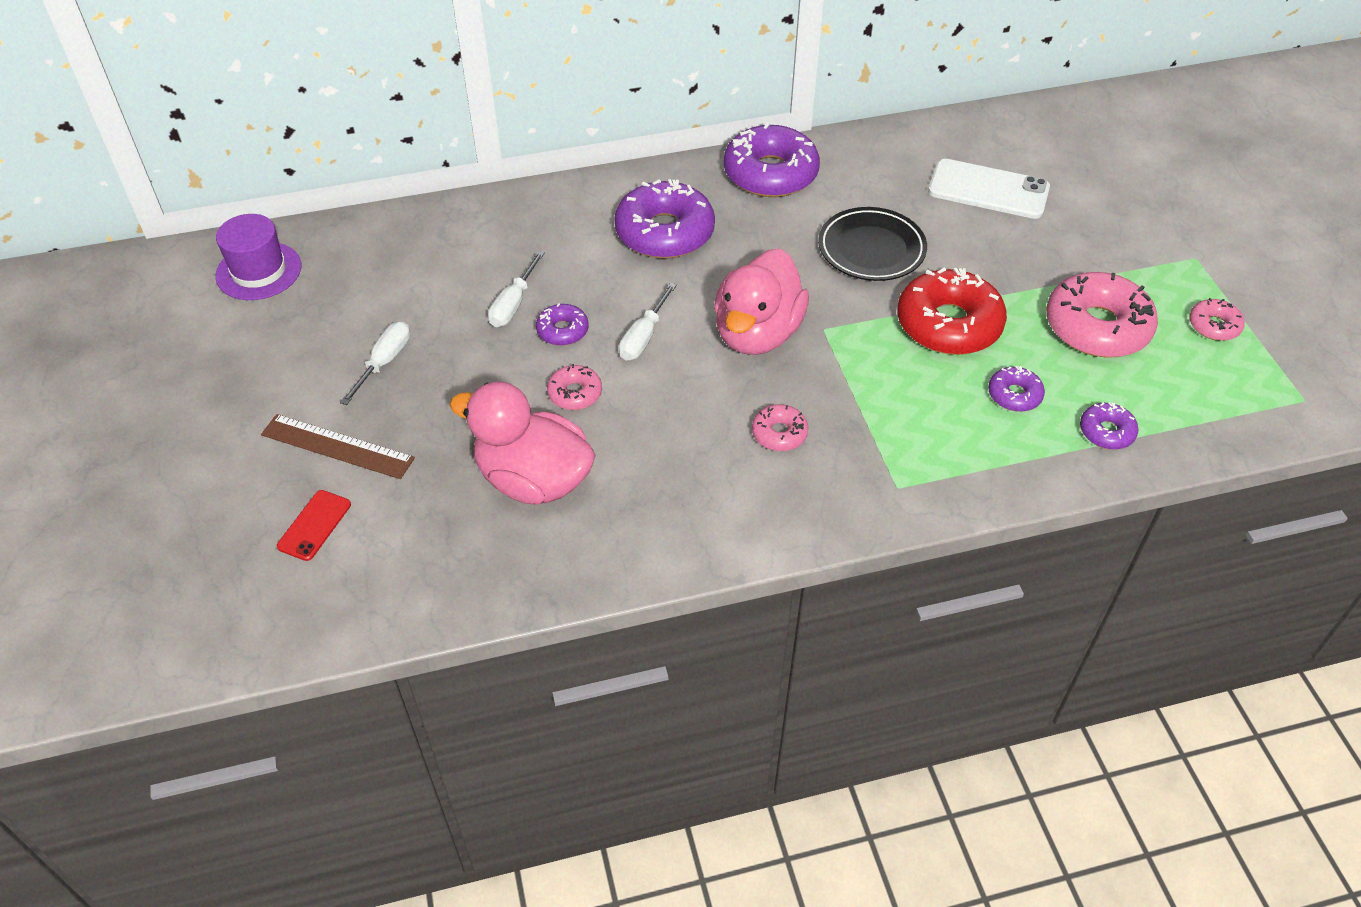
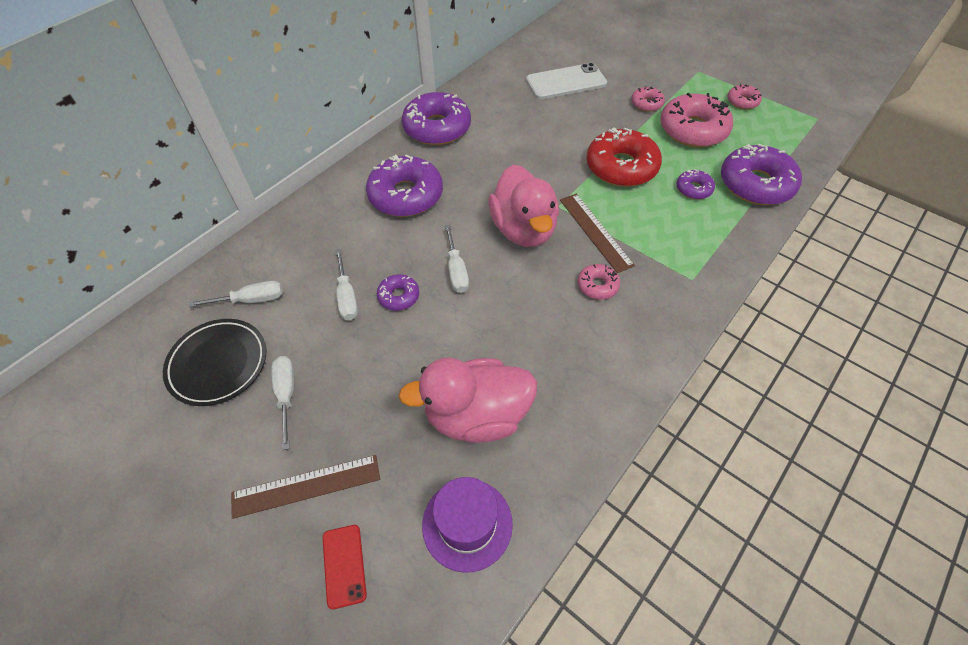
camera: 35 degrees left, 5 degrees up
(259, 271) = (115, 382): purple hat -> purple hat (467, 524)
(424, 259) = (250, 300): none -> white screwdriver
(575, 393) = (447, 335): pink donut -> pink donut (646, 104)
(838, 378) = (595, 231): none -> brown ruler
(871, 249) = (538, 145): black plate -> black plate (218, 364)
(1106, 432) = (756, 184): purple donut -> purple donut, size x2.04

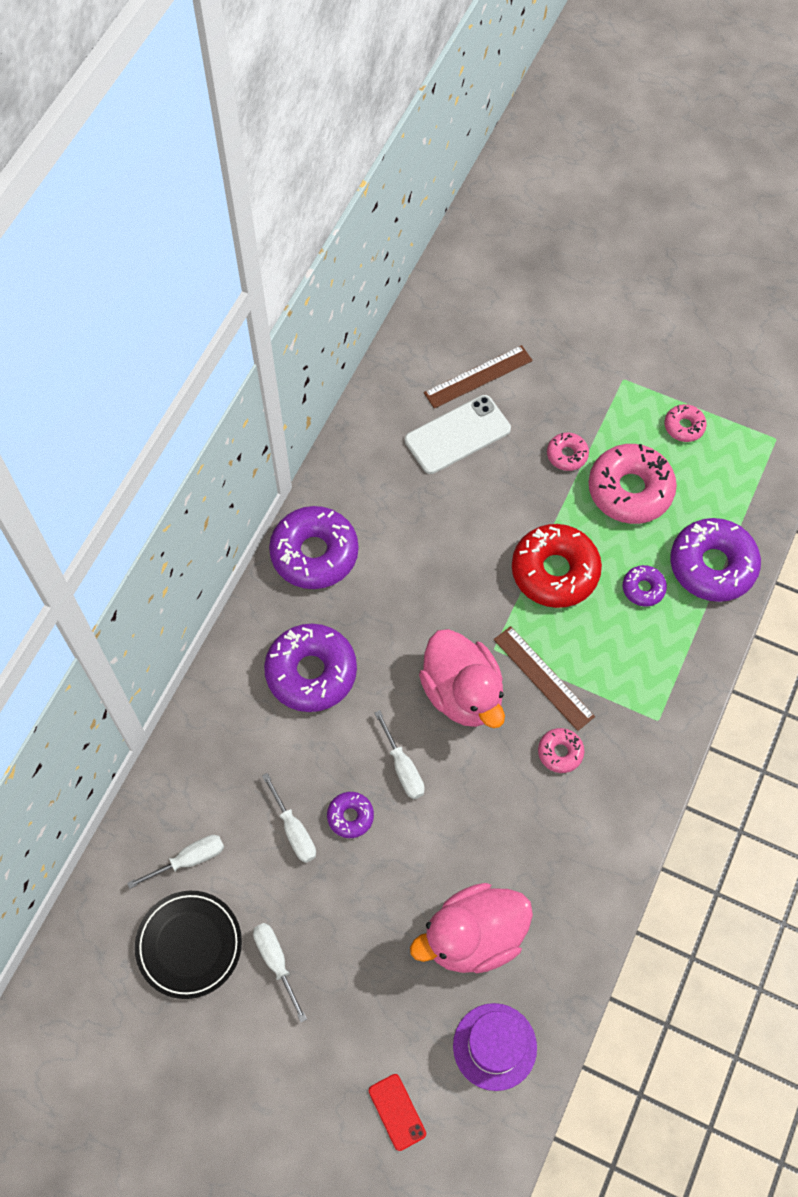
camera: 15 degrees left, 10 degrees up
(306, 485) = (334, 1049): brown ruler -> brown ruler (478, 376)

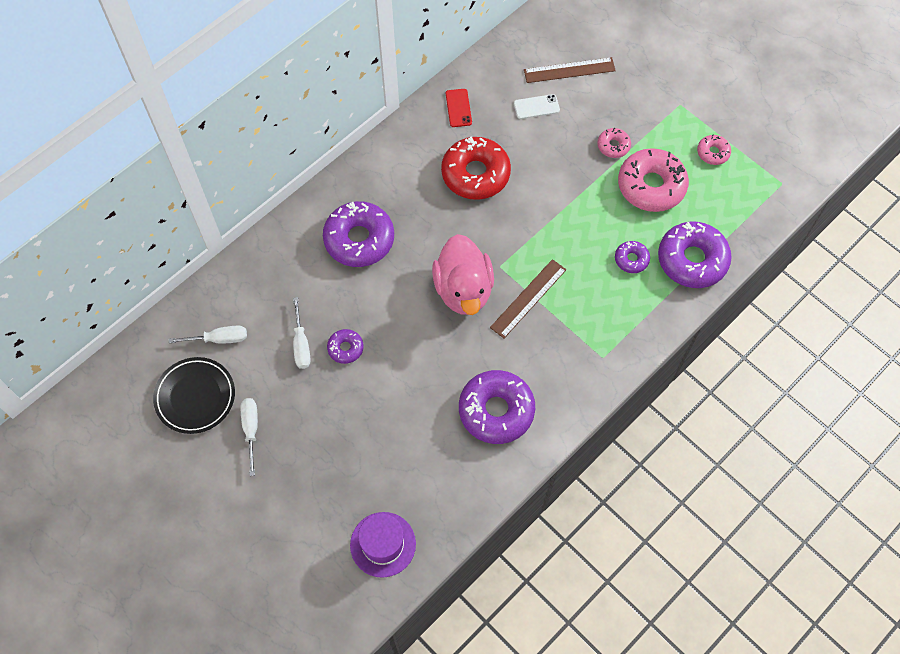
camera: 20 degrees right, 0 degrees up
(314, 553) = (396, 158): purple donut -> purple donut (496, 410)
(397, 1112) = (293, 563): red phone -> red phone (458, 108)
(402, 767) = (397, 327): white screwdriver -> none
(457, 435) = (536, 107): white phone -> white phone, size x0.55
(473, 937) = (399, 462): pink duck -> none
(543, 677) = (528, 298): brown ruler -> brown ruler turned 60 degrees clockwise
(555, 571) = (569, 226): red donut -> red donut (475, 174)
(560, 752) = (518, 355): pink donut -> none

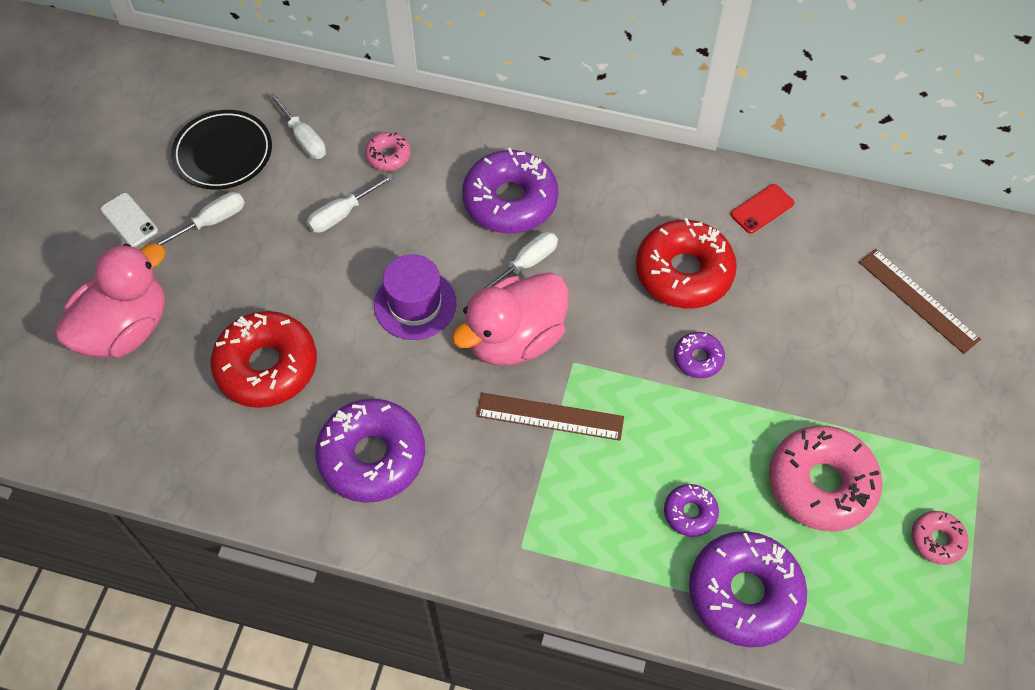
camera: 60 degrees right, 5 degrees down
(305, 522) = (126, 329): none -> pink duck
(345, 348) = (362, 258): purple donut -> purple donut (698, 358)
(383, 544) = (135, 420): purple hat -> purple hat (415, 304)
(392, 444) = (267, 366): none -> red donut
(413, 255) = (526, 264): none -> white screwdriver
(536, 107) = (832, 290): white phone -> white phone (129, 220)
(613, 146) = (846, 407): pink donut -> pink donut (388, 156)

